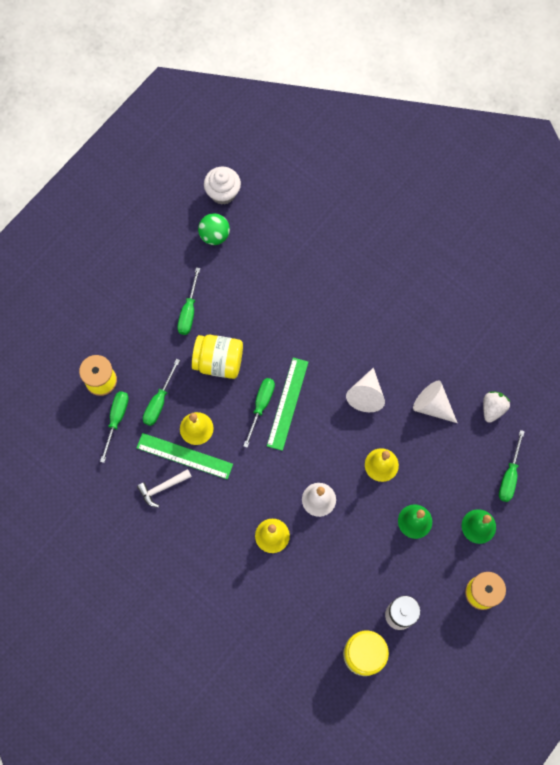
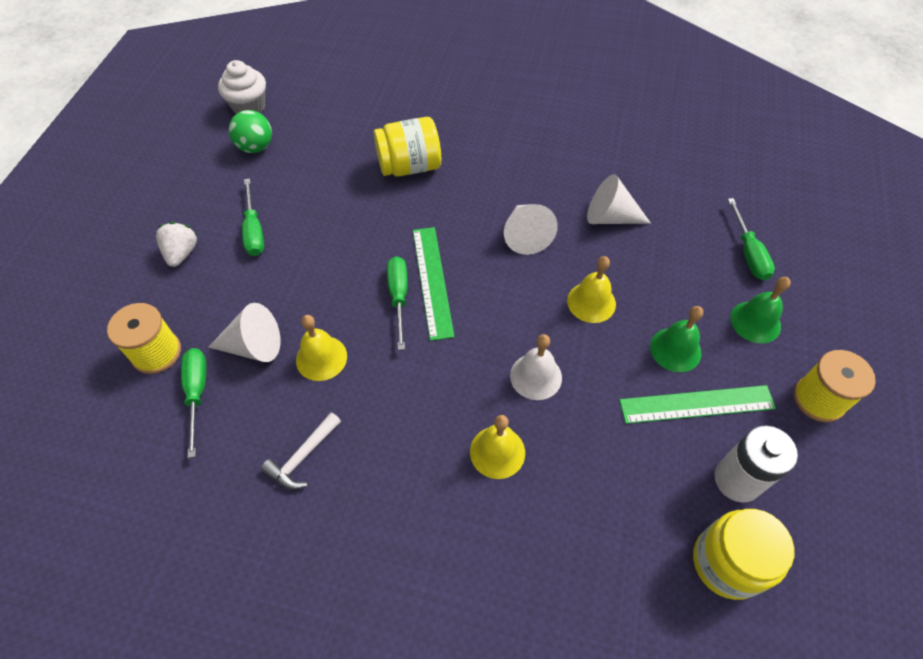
camera: 25 degrees left, 15 degrees down
(159, 402) = (253, 346): green screwdriver -> white cone
(184, 456) = (319, 399): green ruler -> green ruler (696, 404)
(218, 362) = (318, 269): yellow jar -> yellow jar (409, 166)
(492, 408) = (679, 194): white strawberry -> white strawberry (182, 253)

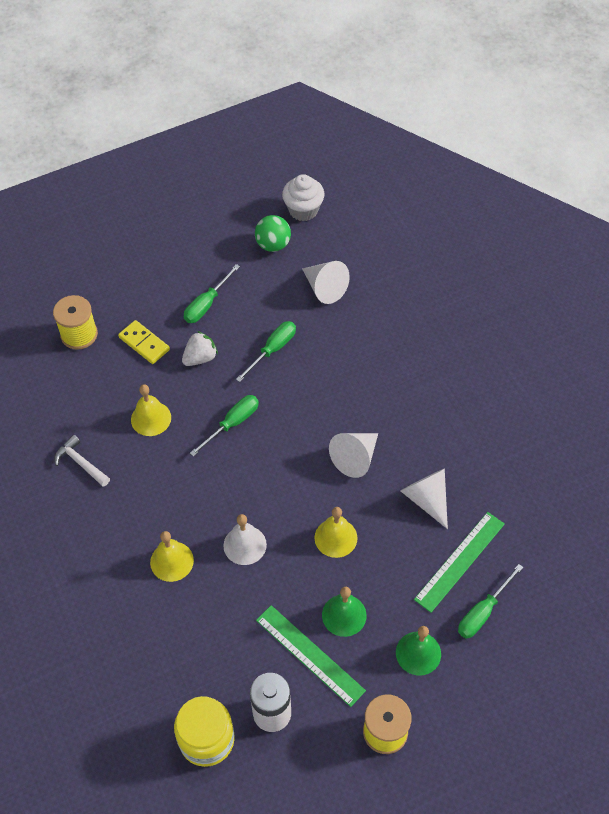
camera: 50 degrees right, 0 degrees up
(182, 253) = (154, 283): white strawberry -> white strawberry (200, 358)
(197, 393) = (73, 377): green screwdriver -> green screwdriver (272, 350)
(234, 306) = (144, 343): none -> yellow domino
(253, 346) = (126, 377): white cone -> white cone (324, 288)
(302, 457) = (80, 463): white hammer -> white hammer turned 45 degrees clockwise
(409, 166) = (347, 343): yellow jar -> none
(432, 281) = (263, 432): green ruler -> green ruler (460, 561)

